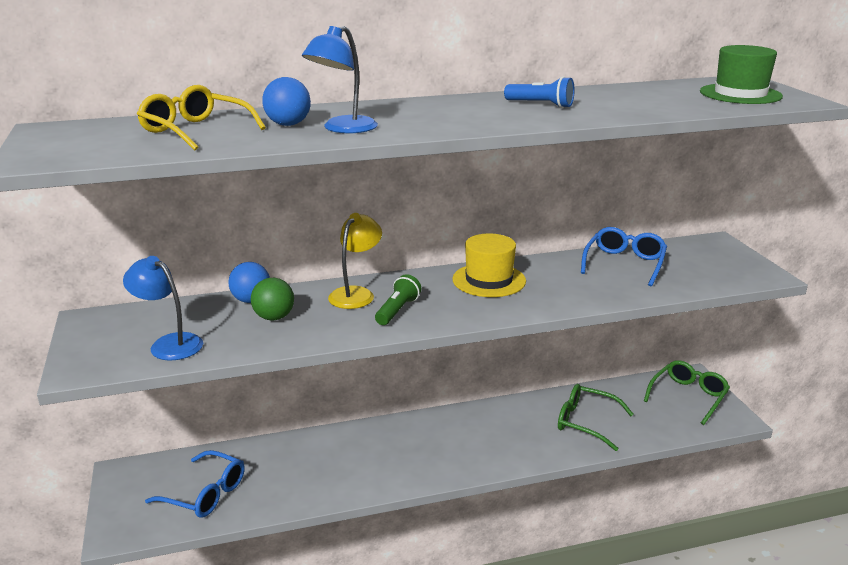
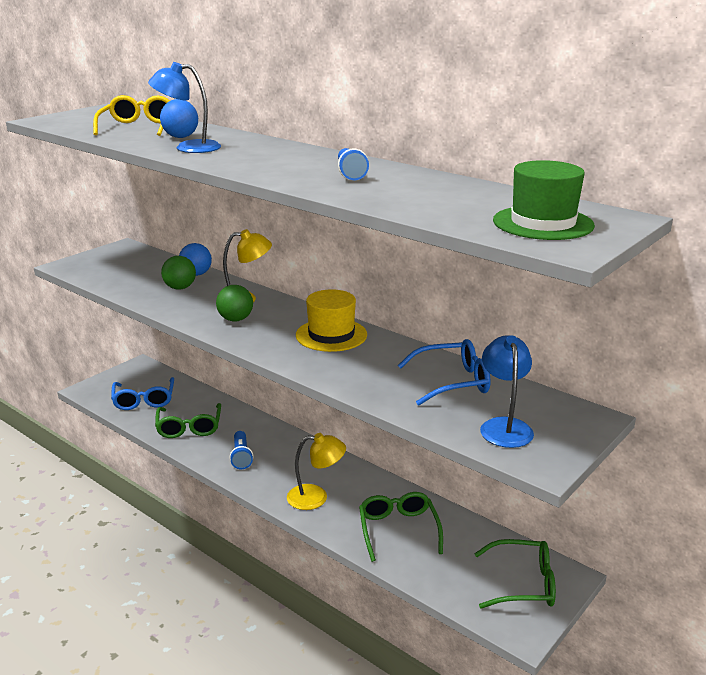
camera: 55 degrees right, 0 degrees up
(169, 344) = (115, 274): blue lamp -> blue lamp (504, 426)
(304, 479) = (189, 427): none -> green glasses
(396, 464) = (241, 457): none -> blue flashlight
(397, 310) = (235, 319): green flashlight -> green ball
(504, 445) = (316, 497): none -> yellow lamp

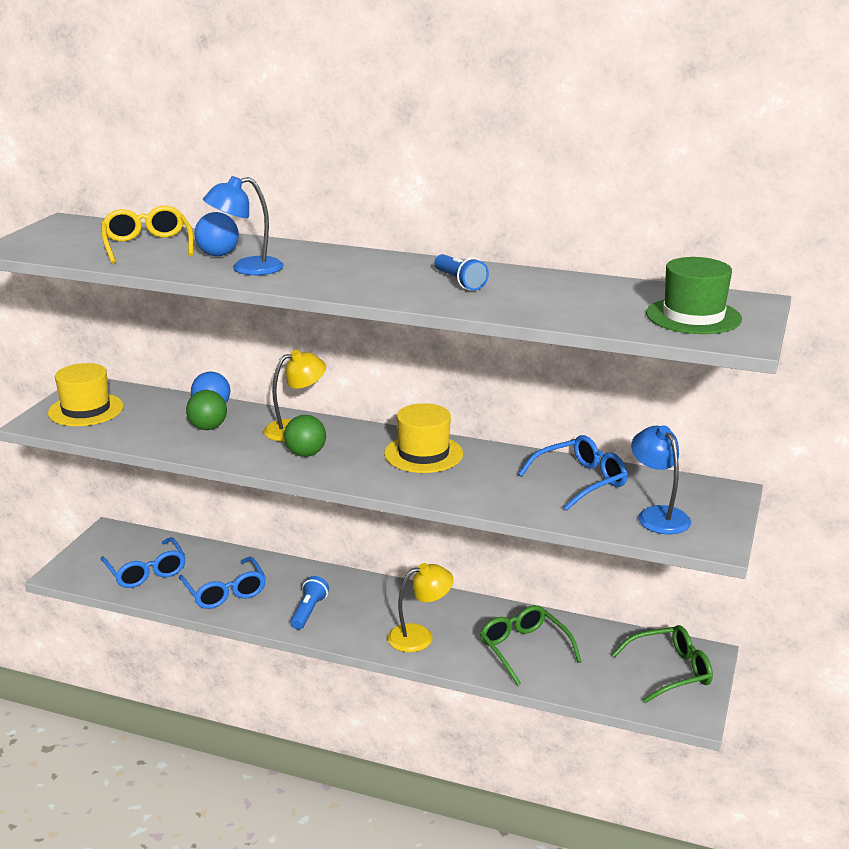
camera: 20 degrees left, 0 degrees up
(106, 262) = (86, 410): none -> yellow hat
(189, 427) = (225, 592): green glasses -> blue glasses
(241, 457) = (309, 611): blue flashlight -> blue flashlight turned 135 degrees counterclockwise

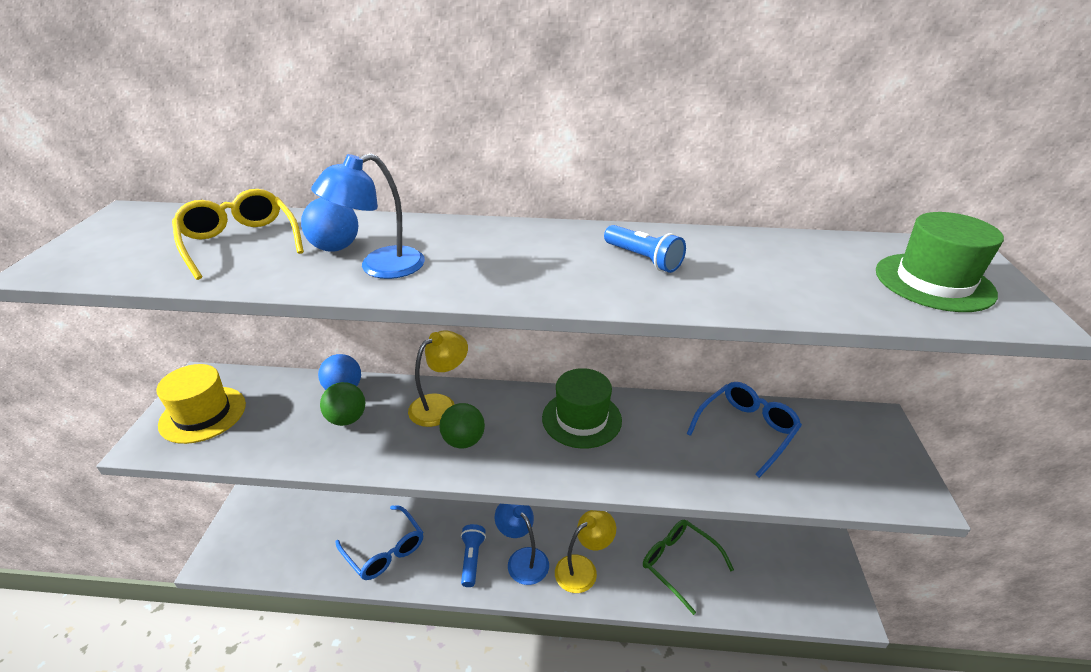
camera: 15 degrees left, 10 degrees up
(146, 572) = (300, 539): blue glasses -> none
(423, 454) = (581, 419): yellow hat -> green hat
(658, 515) = (843, 466): blue lamp -> blue lamp (523, 559)
(670, 671) = (807, 562): green glasses -> none

